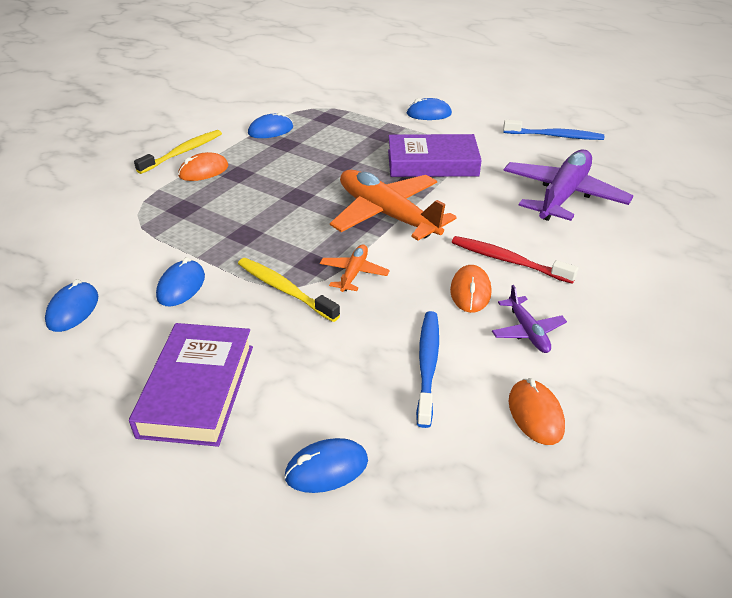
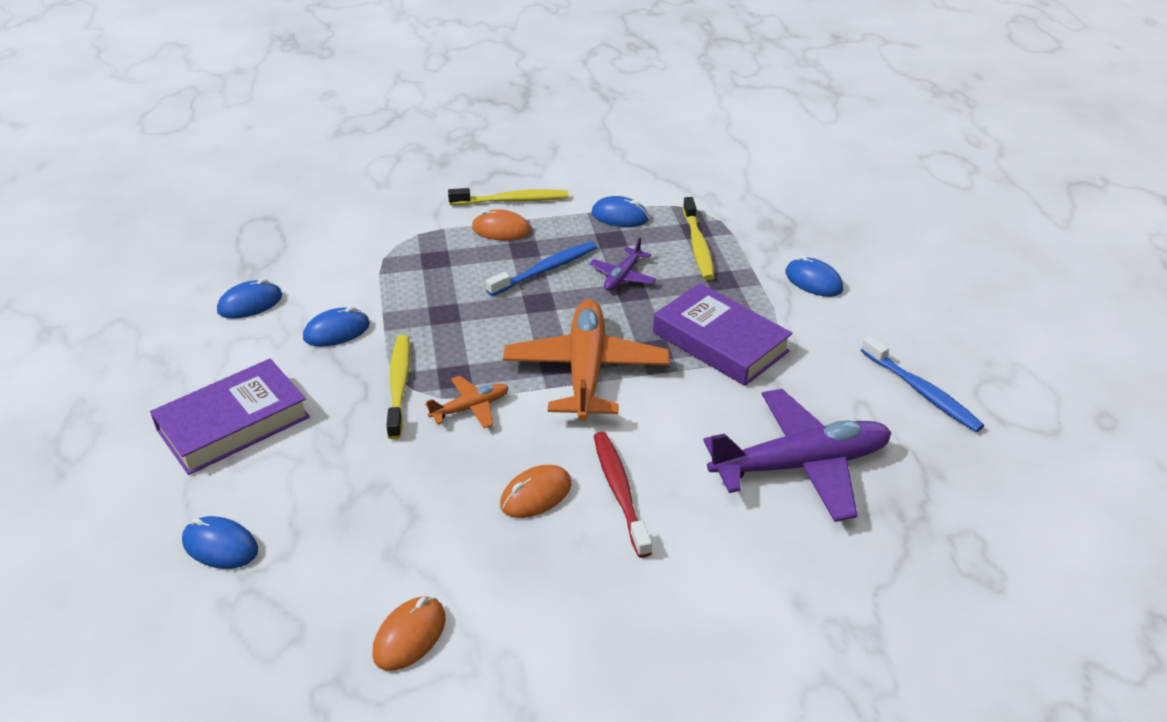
camera: 45 degrees right, 0 degrees up
(341, 125) = (698, 245): none -> yellow toothbrush
(427, 365) = (399, 529): blue toothbrush -> blue toothbrush (545, 270)
(527, 331) = (522, 567): purple plane -> purple plane (622, 276)

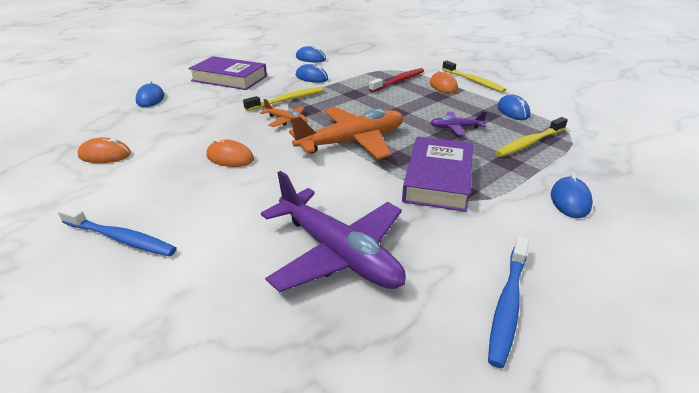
camera: 60 degrees right, 5 degrees down
(545, 270) = (427, 106): blue toothbrush -> blue toothbrush (121, 238)
(619, 491) = (251, 183): red toothbrush -> red toothbrush (398, 81)

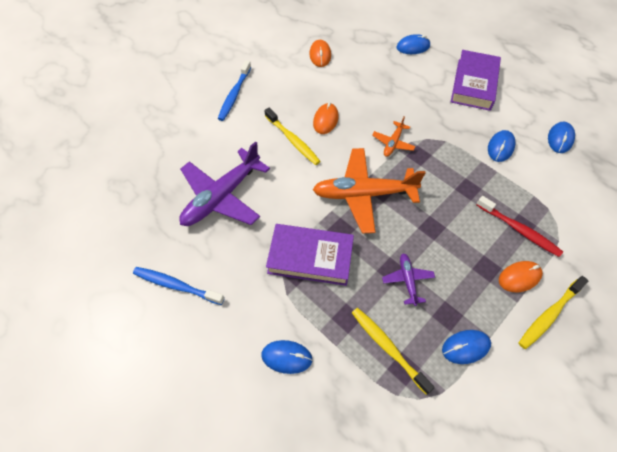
camera: 85 degrees right, 25 degrees up
(287, 100) = (436, 136): yellow toothbrush -> yellow toothbrush (293, 140)
(352, 142) = (363, 194): orange plane -> orange plane turned 120 degrees clockwise

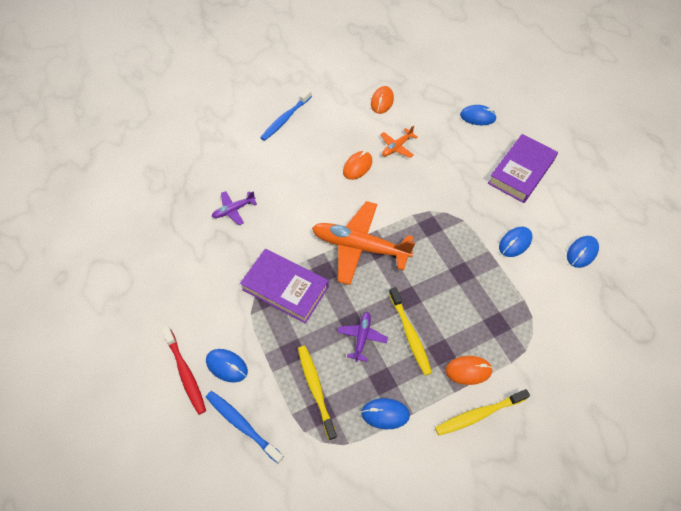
camera: 20 degrees right, 0 degrees up
(176, 285) = (164, 275): blue toothbrush -> blue toothbrush (242, 425)
(222, 197) = (233, 210): purple plane -> purple plane, size x0.48
(293, 140) = (318, 177): yellow toothbrush -> yellow toothbrush (410, 334)
(393, 143) = (410, 207): orange plane -> orange plane (397, 147)
(519, 230) = (491, 327): red toothbrush -> red toothbrush (185, 373)

